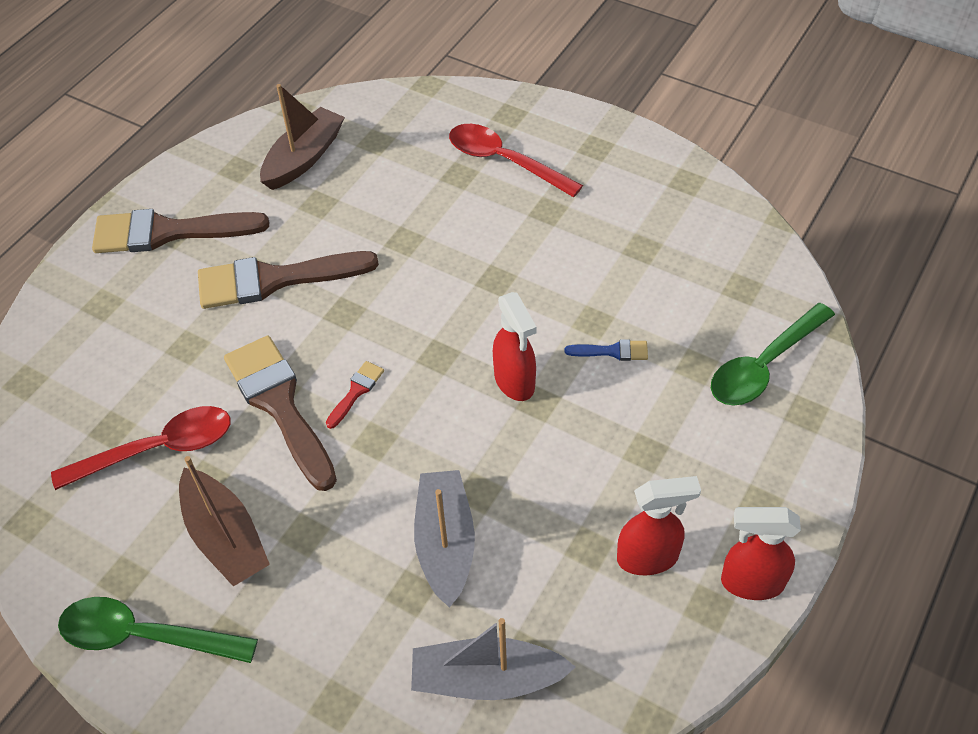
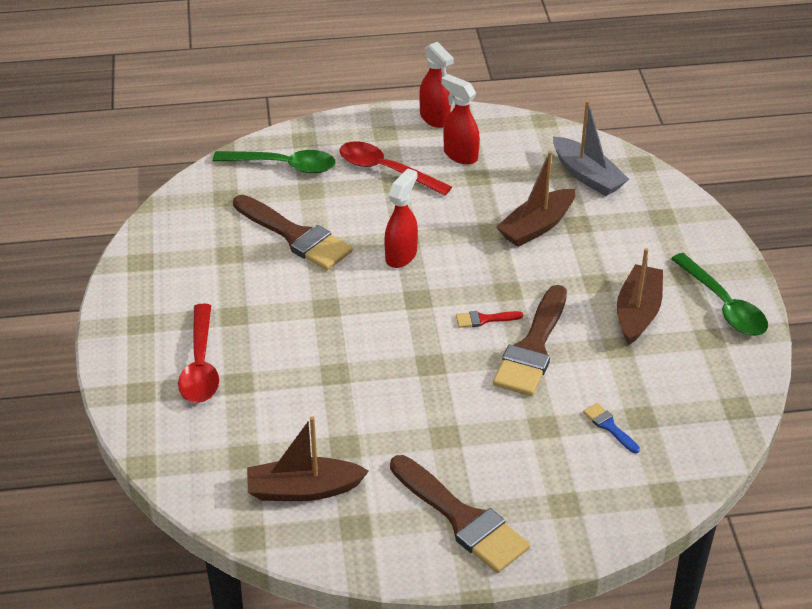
camera: 130 degrees left, 10 degrees down
(158, 449) = (626, 383): red spoon -> red spoon (386, 170)
(275, 280) = (441, 420): brown brush -> brown brush (295, 236)
(445, 543) = (536, 226): grey boat -> brown boat
(612, 351) = (334, 227): blue brush -> blue brush (609, 426)

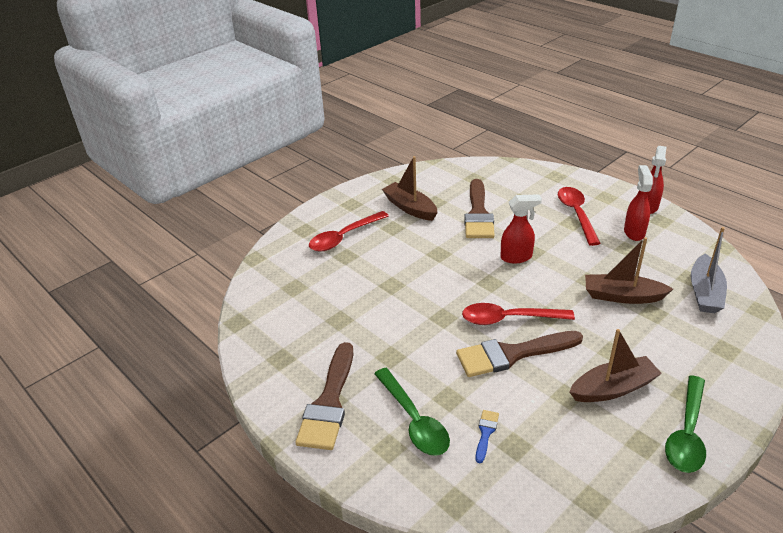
camera: 55 degrees right, 5 degrees down
(283, 166) = (525, 181): green spoon -> green spoon (414, 420)
(303, 489) = (290, 322): brown boat -> brown boat (410, 208)
(484, 319) = (509, 319): red brush -> red spoon

